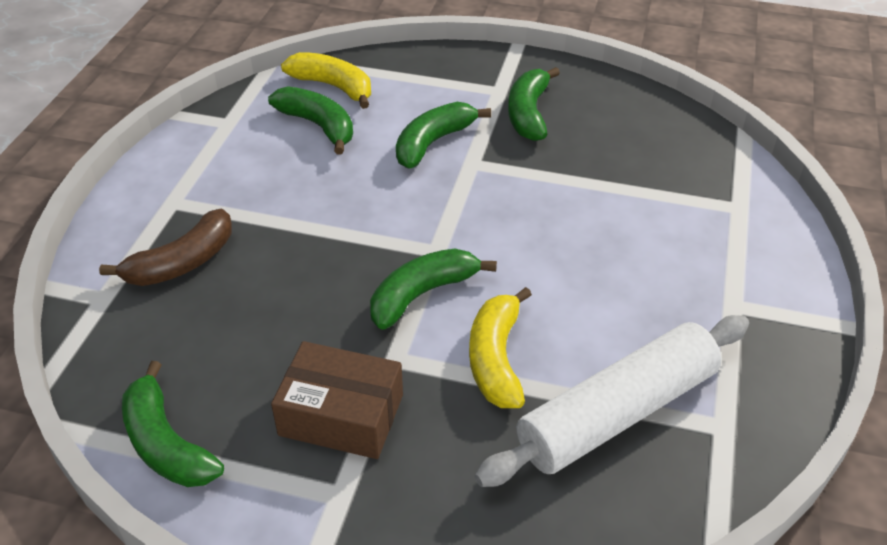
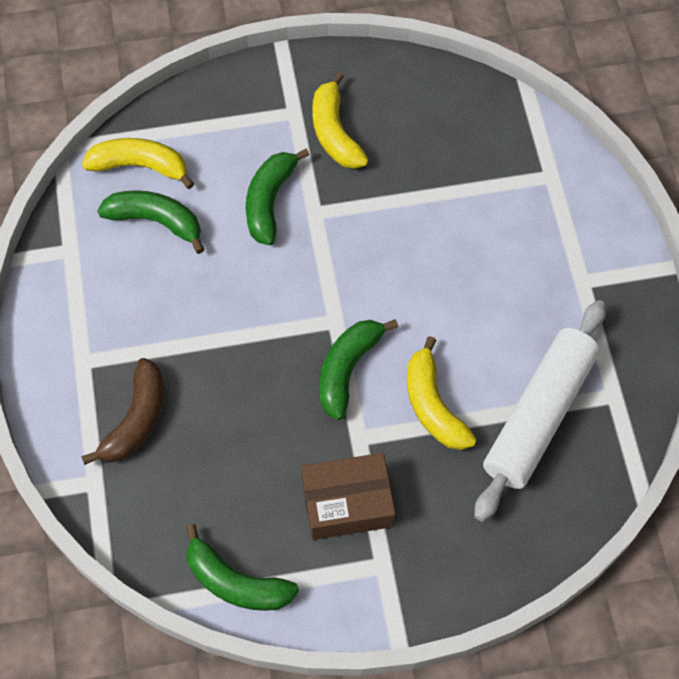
camera: 25 degrees left, 20 degrees up
(528, 114) = (335, 132): green banana -> yellow banana

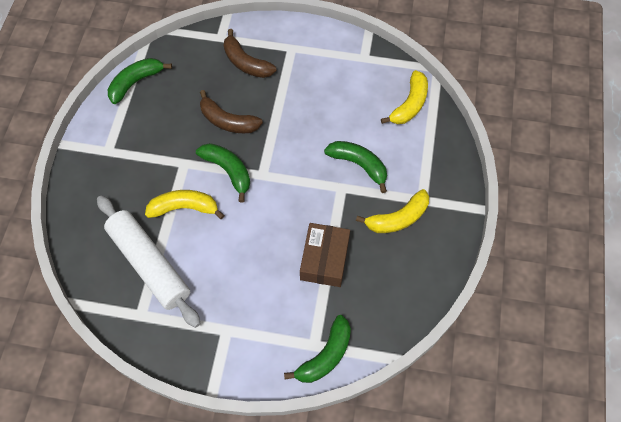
camera: 110 degrees right, 0 degrees up
(156, 221) = (367, 102): green banana -> green banana (325, 355)
(260, 404) = (228, 121): none -> brown banana
(335, 132) = (398, 218): yellow banana -> yellow banana turned 150 degrees clockwise
(347, 503) = (150, 145): brown box -> brown box (324, 259)

